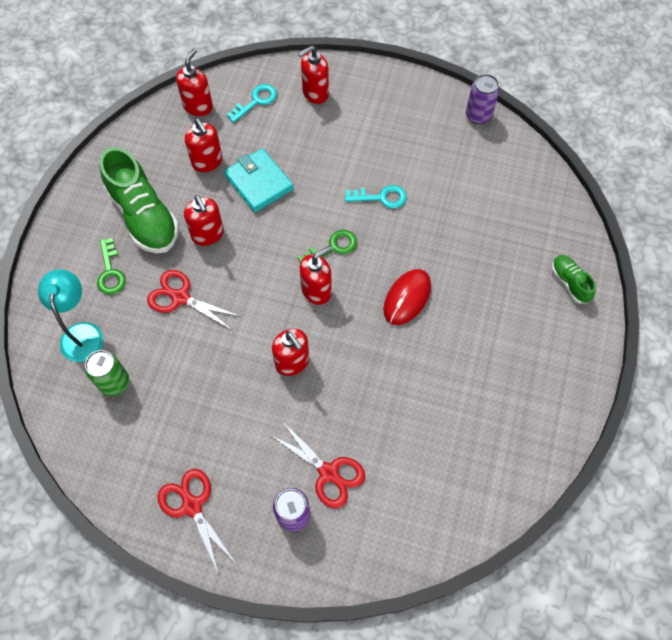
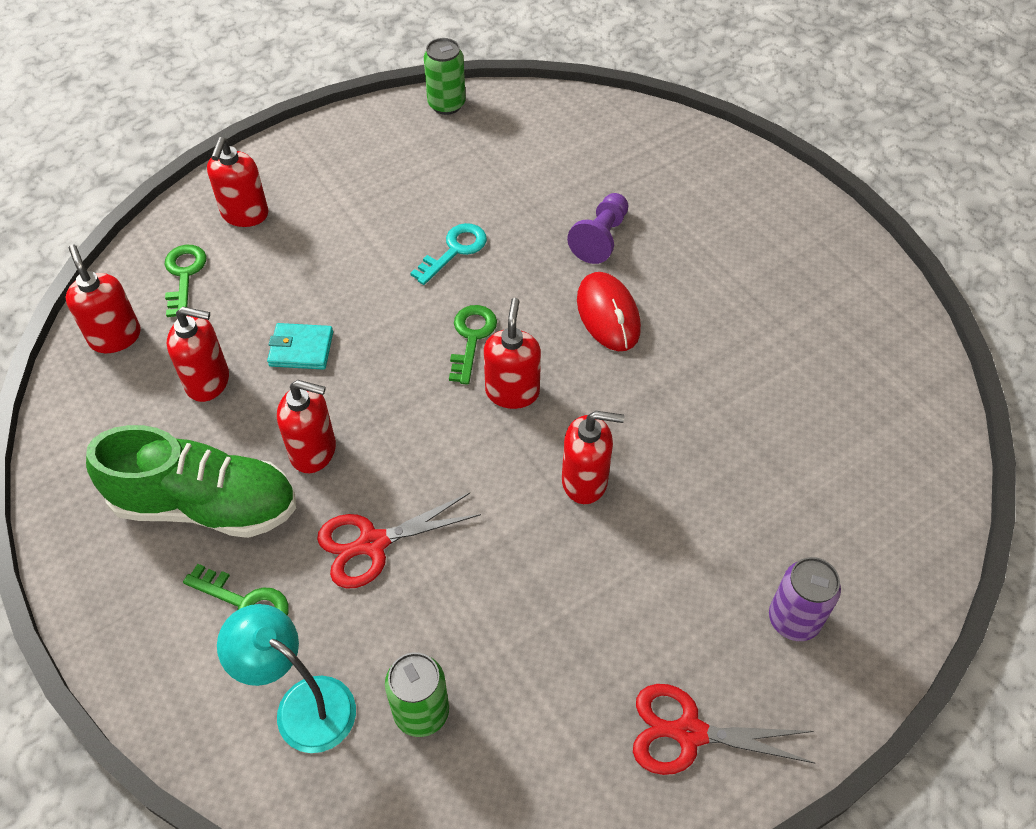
camera: 50 degrees left, 10 degrees down
(256, 101) = (184, 275): turquoise key -> green key
(259, 182) = (301, 349): turquoise wallet -> turquoise wallet, size x0.64
(328, 473) = (766, 543): red scissors -> none
(456, 257) = (600, 238): none -> purple pawn
(478, 115) = (446, 104): purple can -> green can
(569, 283) = (723, 172): green shoe -> none

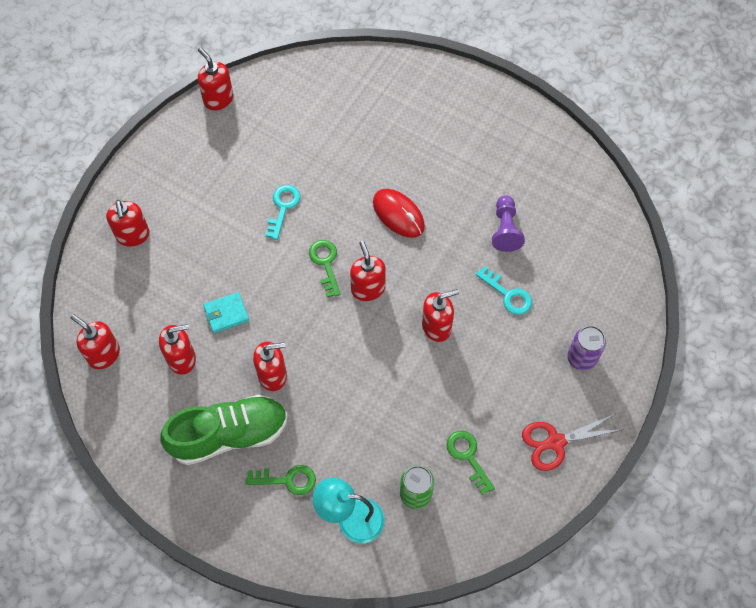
camera: 25 degrees left, 10 degrees up
(184, 275) = (120, 294): green key -> green key (468, 456)
(373, 543) = (338, 415): red scissors -> none
(446, 104) = (218, 99): green can -> red soap dispenser
(600, 238) = (368, 163): purple pawn -> purple pawn (505, 229)
(717, 480) = (508, 295): none -> turquoise key

